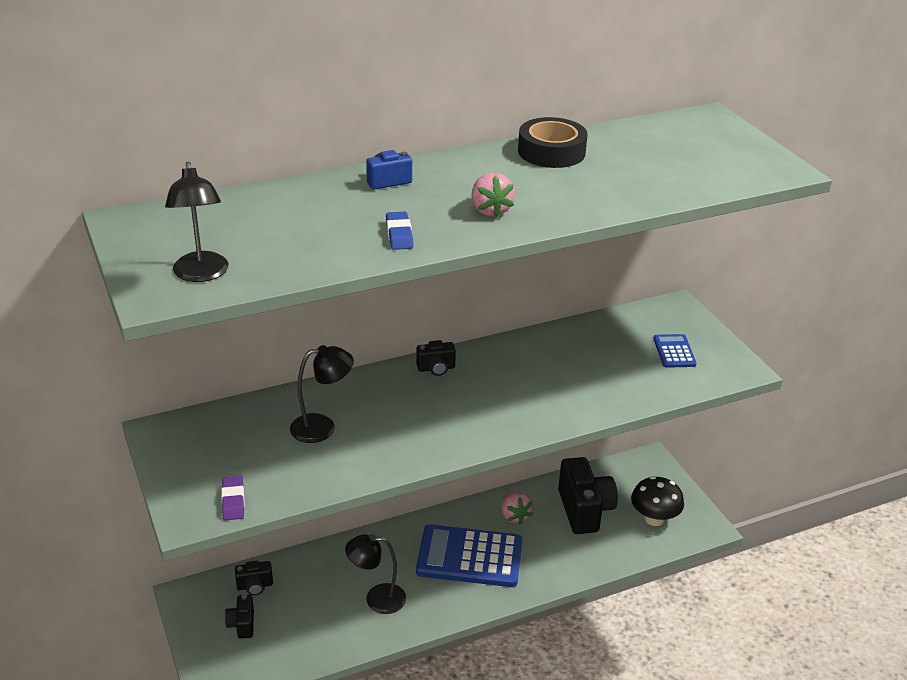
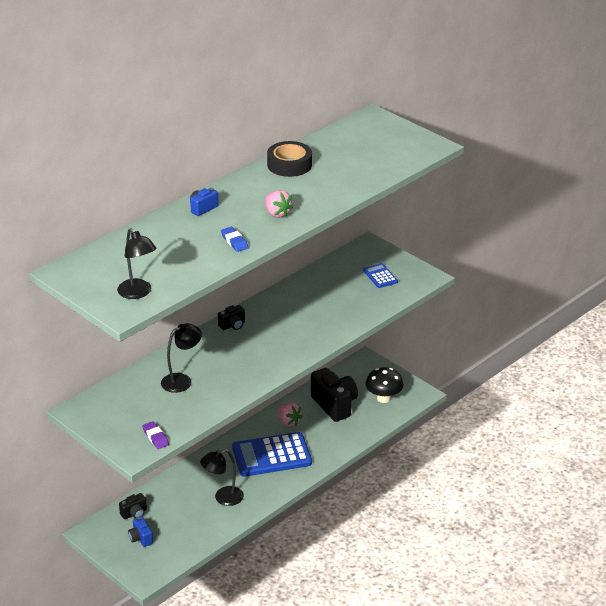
camera: 20 degrees left, 0 degrees up
(242, 624) = (140, 538): black camera -> blue camera

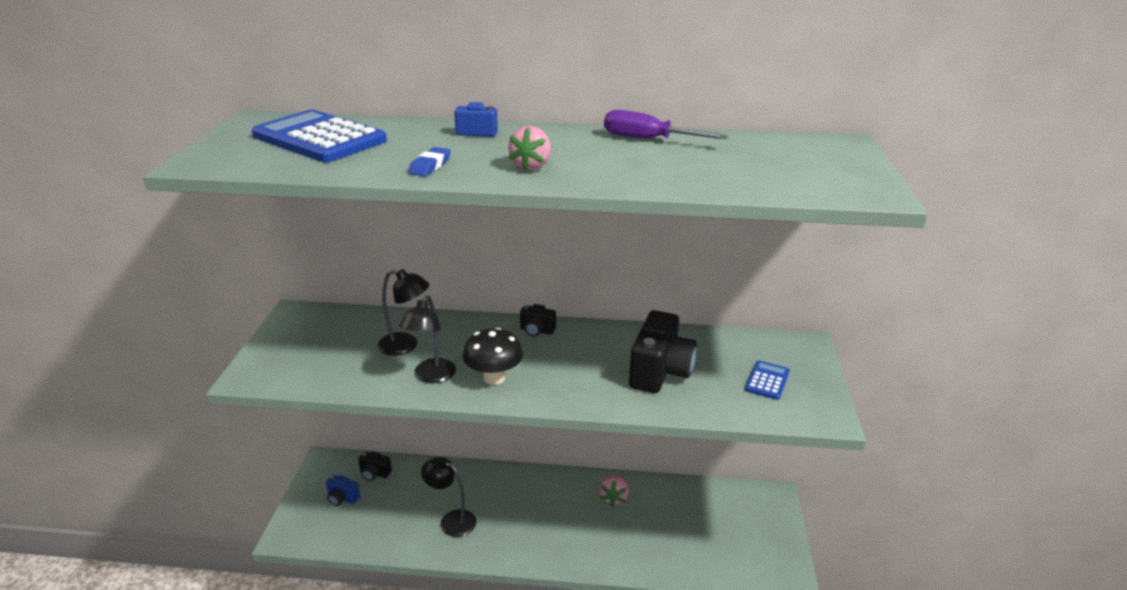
camera: 50 degrees right, 5 degrees down
(138, 293) = (247, 158): black lamp -> black lamp (431, 376)
(140, 538) = (342, 498): blue camera -> blue camera turned 90 degrees counterclockwise
(155, 437) = (288, 376): purple eraser -> none
(271, 455) = (550, 517): blue calculator -> blue calculator (319, 138)
(289, 165) = (648, 139): black tape -> purple screwdriver
(334, 405) = (679, 517): black camera -> black camera (660, 372)
(383, 398) = (740, 549): black mushroom -> black mushroom (494, 378)

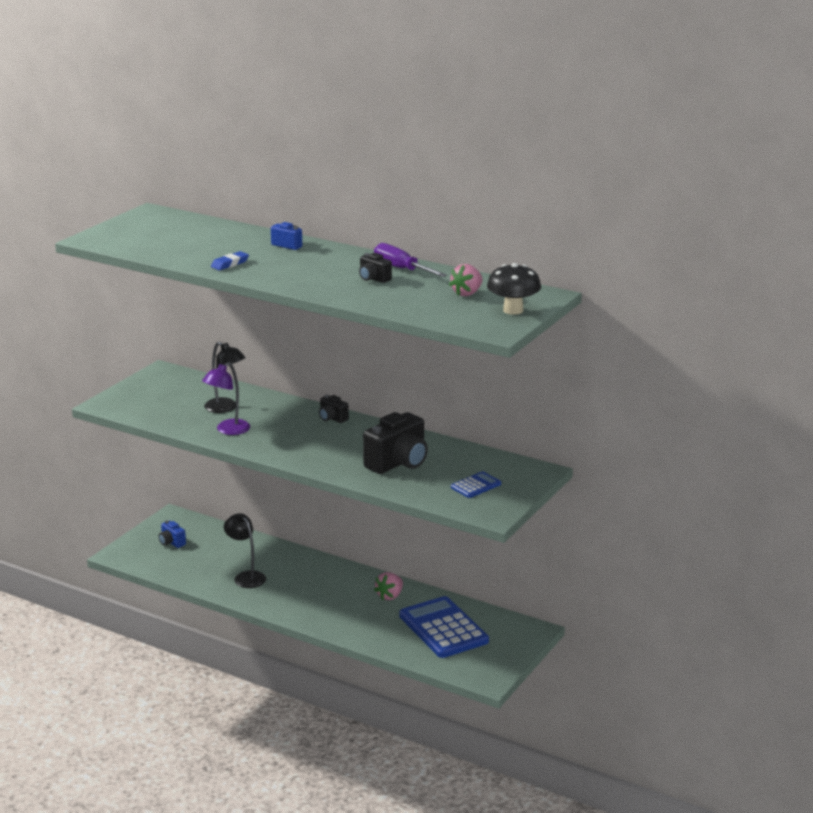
camera: 25 degrees right, 5 degrees down
(319, 138) = (179, 233): blue calculator -> blue calculator (443, 628)
(374, 474) = (207, 533): black camera -> black camera (373, 279)
(431, 376) = (228, 430): black lamp -> purple lamp
(494, 378) = (271, 440): black mushroom -> black mushroom (513, 310)
(531, 166) = (294, 275): pink strawberry -> pink strawberry (467, 293)

